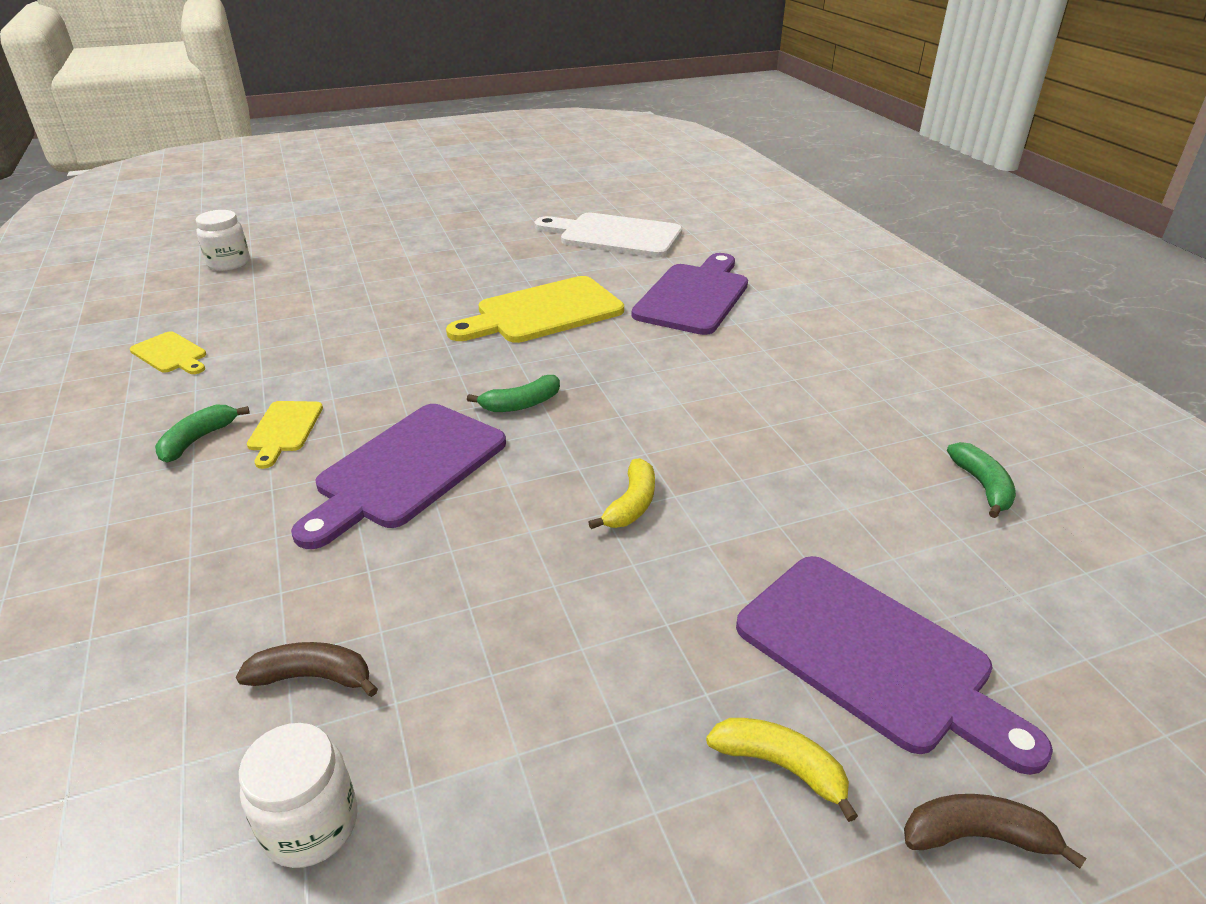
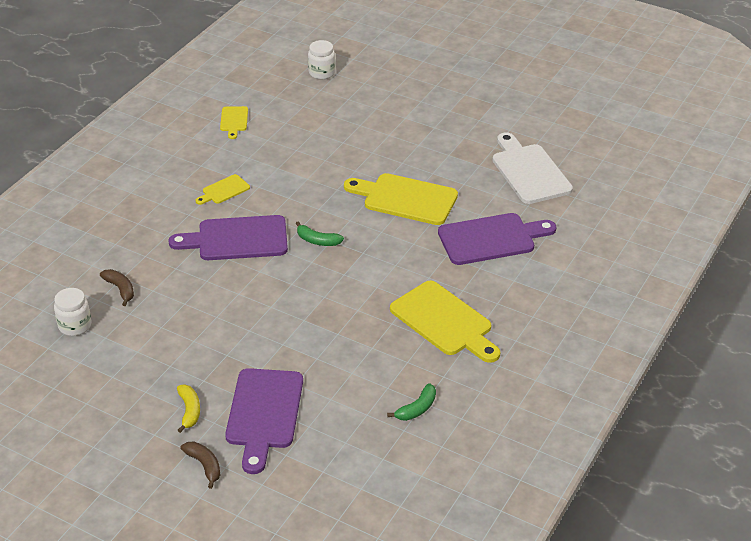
camera: 50 degrees right, 5 degrees up
(198, 440) = (193, 174): green banana -> none
(631, 504) = (284, 311): yellow banana -> none
(811, 386) = (444, 321): none -> yellow cutting board

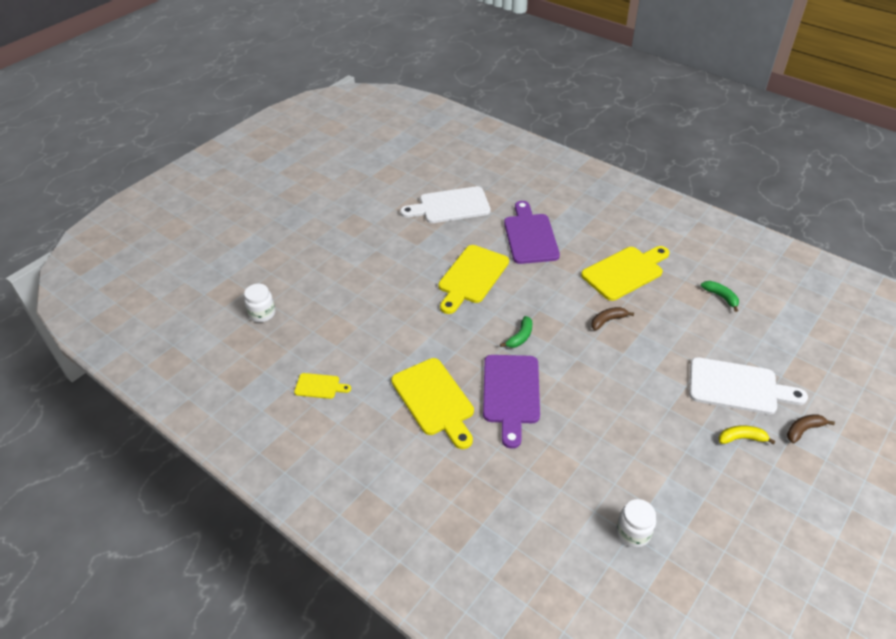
camera: 80 degrees left, 5 degrees up
(120, 289) = (578, 491): brown banana -> brown banana (607, 321)
(224, 190) = (434, 400): yellow cutting board -> yellow cutting board, size x2.00
(264, 413) = (737, 387): purple cutting board -> white cutting board

